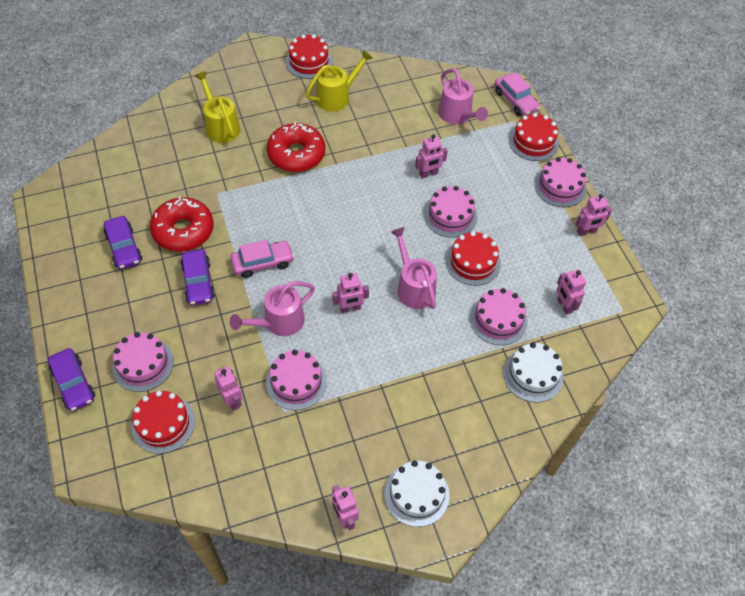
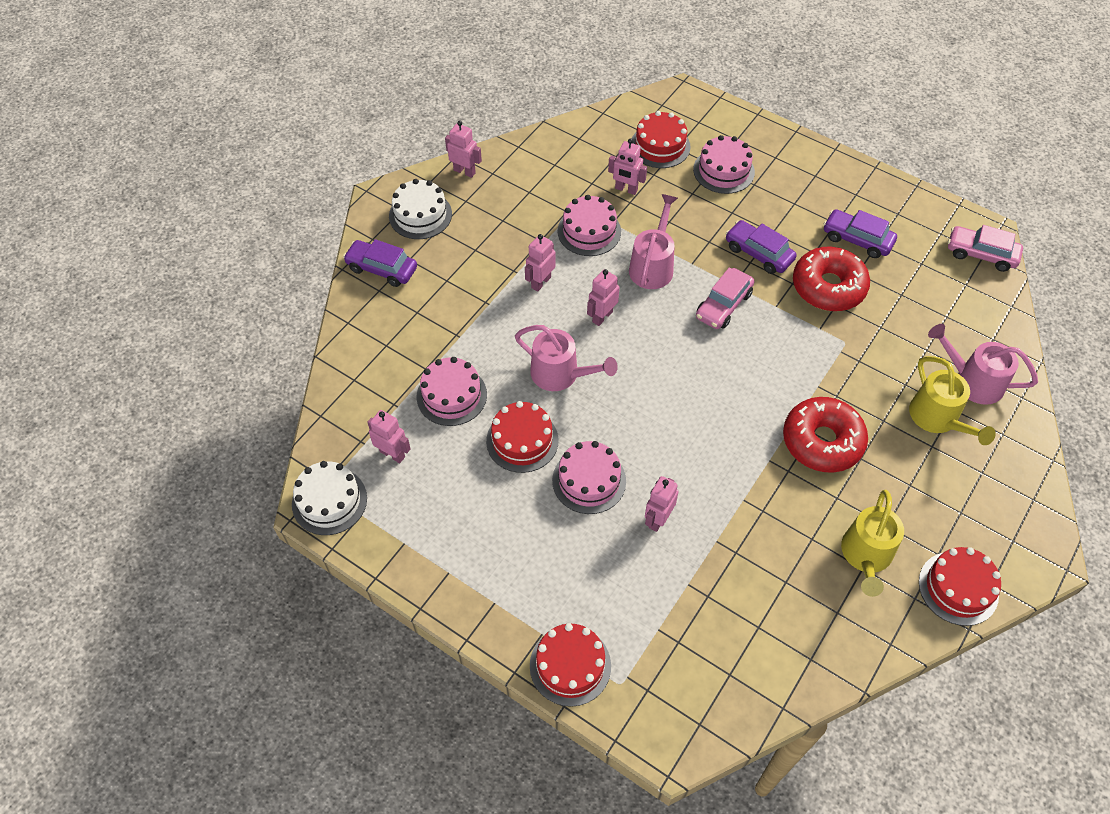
camera: 145 degrees right, 0 degrees up
(74, 384) = (757, 129): purple car -> purple car (382, 269)
(220, 126) = (938, 419): yellow watering can -> yellow watering can turned 45 degrees clockwise
(457, 116) = (698, 638): pink watering can -> pink watering can (972, 381)
(515, 101) = (644, 726): pink car -> pink car (981, 254)
(533, 375) = (382, 363): white cake -> white cake (329, 501)
(560, 186) = (490, 613): pink cake -> none
(586, 232) = (419, 566): pink robot -> pink robot (540, 282)

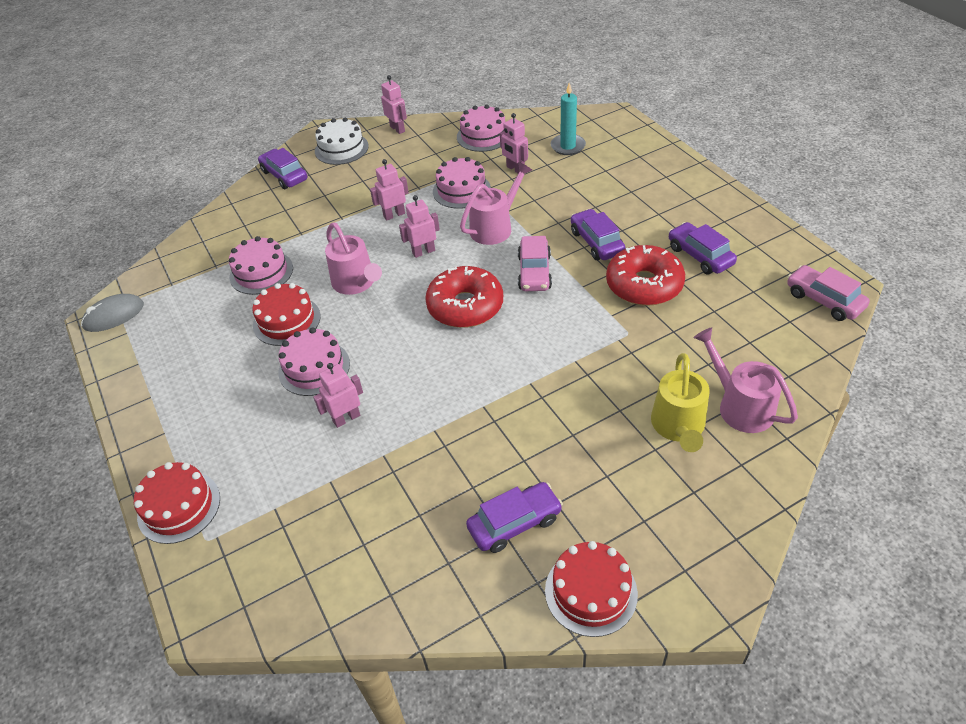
camera: 30 degrees right, 10 degrees down
(329, 501) = (114, 315): white cake -> grey mouse
(392, 454) = (185, 298): pink robot -> none
(660, 146) = (568, 146): red cake -> turquoise candle
(723, 170) = (610, 175): pink cake -> pink cake (483, 136)
(723, 305) = (534, 272): pink car -> pink car turned 60 degrees counterclockwise
(822, 441) = (545, 407): red donut -> red donut (465, 306)
(866, 556) = (514, 523): yellow watering can -> purple car

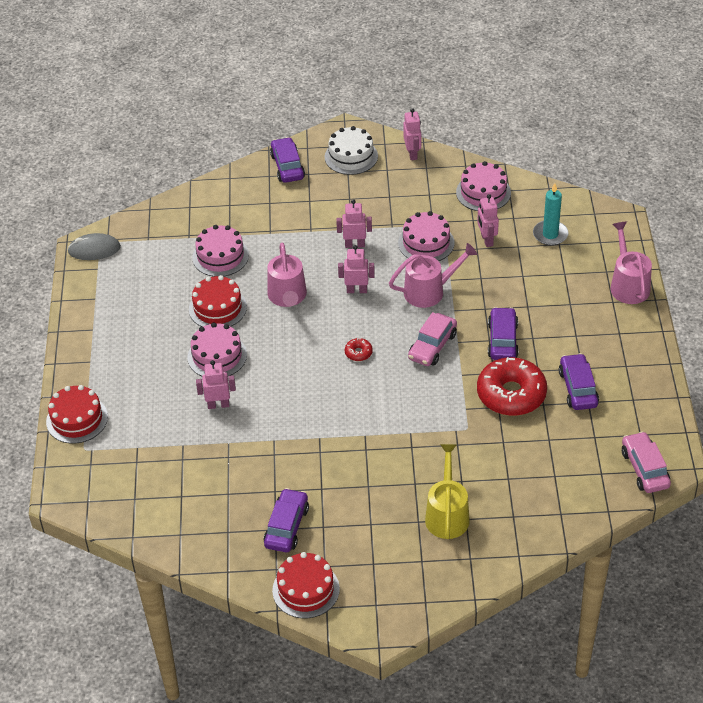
camera: 25 degrees right, 0 degrees up
(465, 306) = (358, 353): red donut -> red donut, size x0.41
(514, 523) = (286, 526): purple car -> purple car turned 75 degrees counterclockwise
(678, 427) = (447, 514): yellow watering can -> yellow watering can turned 150 degrees clockwise
(739, 405) = (504, 518): pink watering can -> pink watering can (628, 284)

